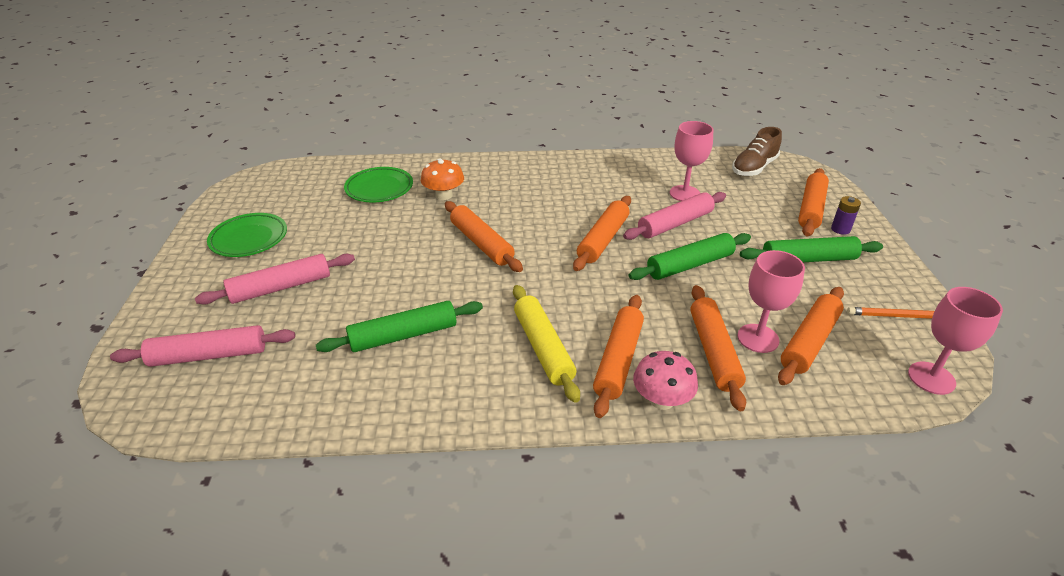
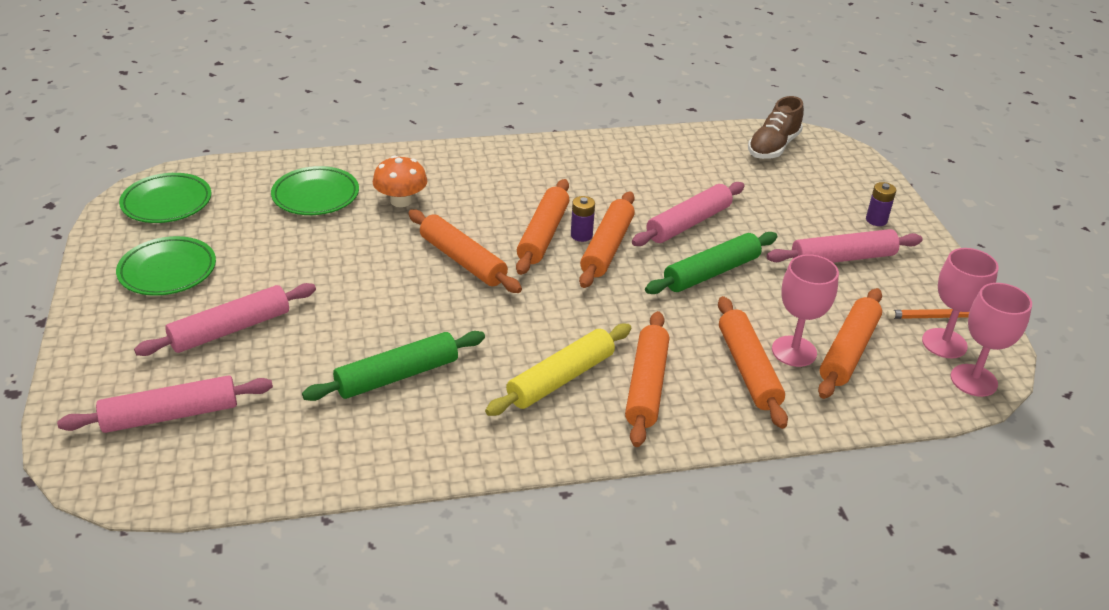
camera: 10 degrees left, 0 degrees up
(267, 188) = (167, 203): none -> green plate
(543, 348) = (560, 378): yellow rolling pin -> yellow rolling pin turned 75 degrees clockwise
(583, 229) = (581, 235): none -> purple battery
(661, 400) = (699, 424): pink mushroom -> none
(684, 193) = (695, 184): pink goblet -> pink goblet (944, 343)
(808, 259) = (842, 258): green rolling pin -> pink rolling pin
(811, 209) = (842, 196): orange rolling pin -> orange rolling pin (543, 235)

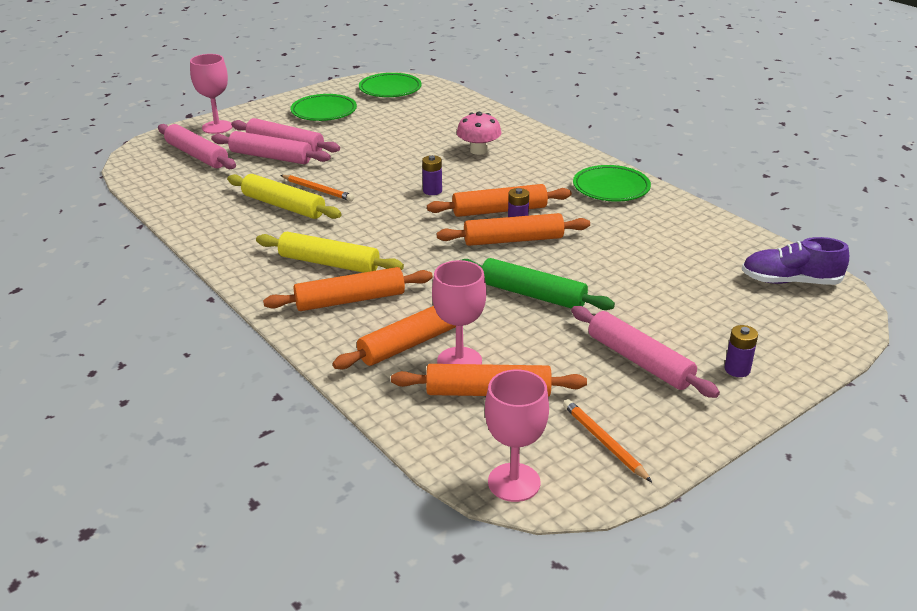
camera: 65 degrees right, 5 degrees down
(316, 196) = (450, 124): green plate -> green plate (611, 188)
(382, 338) = (318, 190): none -> orange pencil
(397, 375) = (284, 206): green rolling pin -> yellow rolling pin
(401, 201) = (478, 150): orange mushroom -> pink mushroom
(463, 260) = (432, 191): orange rolling pin -> purple battery
(688, 223) = (595, 267): pink rolling pin -> pink rolling pin (271, 157)
(773, 147) = (790, 281): brown shoe -> purple shoe
(944, 343) = (559, 452): pink goblet -> pink goblet (217, 127)

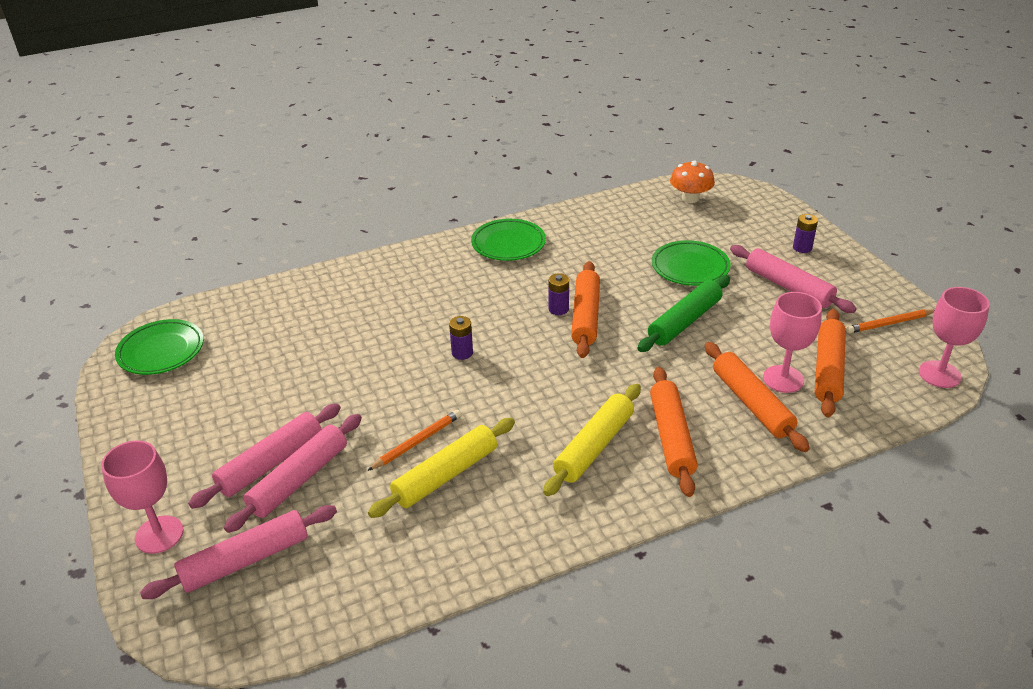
camera: 75 degrees left, 5 degrees up
(324, 112) = (187, 418): green plate -> green plate (690, 267)
(478, 150) = (383, 307): pink mushroom -> none
(499, 210) = (525, 315): orange rolling pin -> none
(639, 361) = (788, 287): pink rolling pin -> pink rolling pin turned 75 degrees clockwise
(790, 281) = (690, 198): purple shoe -> orange mushroom

